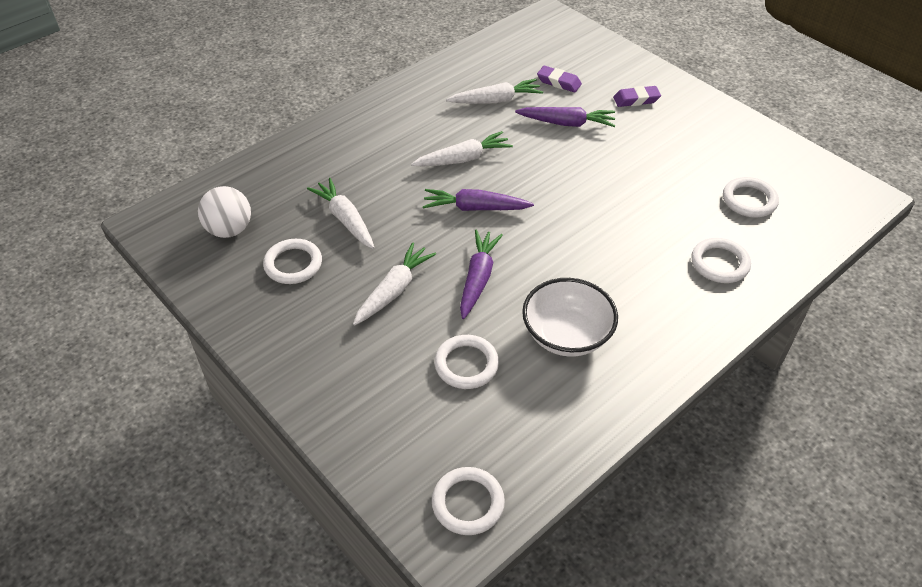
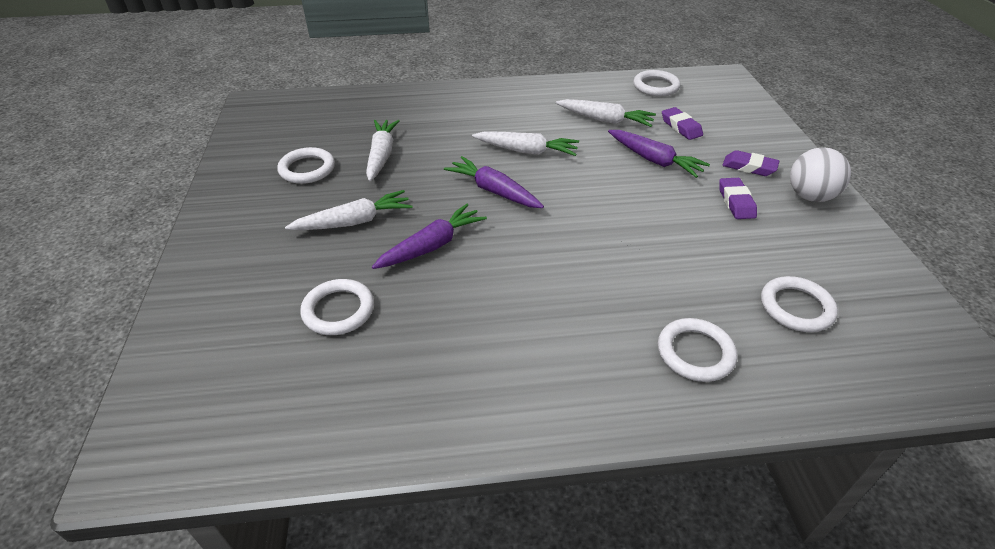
camera: 35 degrees right, 5 degrees down
(229, 230) = (295, 128): white ball -> white ball (810, 196)
(468, 503) = (192, 433): white ring -> white ring (656, 86)
(566, 335) = (455, 335): white bowl -> none
(652, 135) = (736, 202): none -> purple eraser

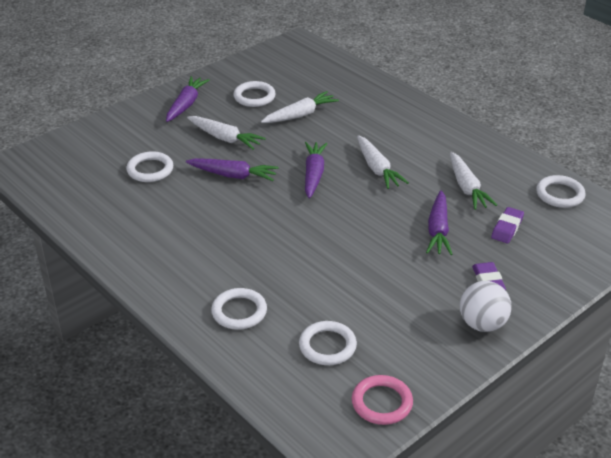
camera: 55 degrees right, 5 degrees down
(247, 222) = (186, 104): none -> purple carrot
(736, 202) = (427, 287): purple eraser -> none
(907, 309) = (382, 403): none -> pink ring

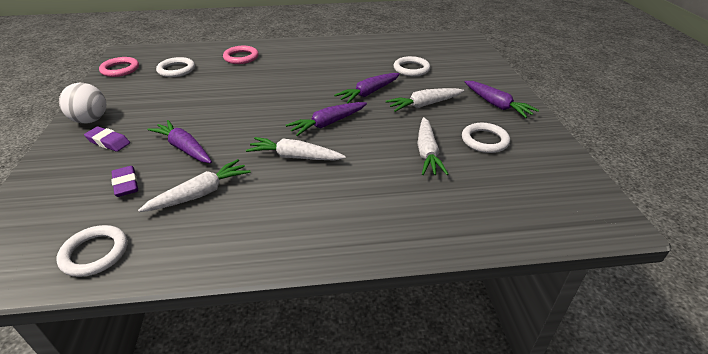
camera: 125 degrees right, 0 degrees up
(239, 312) = (241, 57): white ring -> pink ring
(313, 174) = (328, 124): purple carrot -> purple carrot turned 105 degrees clockwise
(467, 187) = (200, 193): white carrot -> white carrot turned 120 degrees clockwise

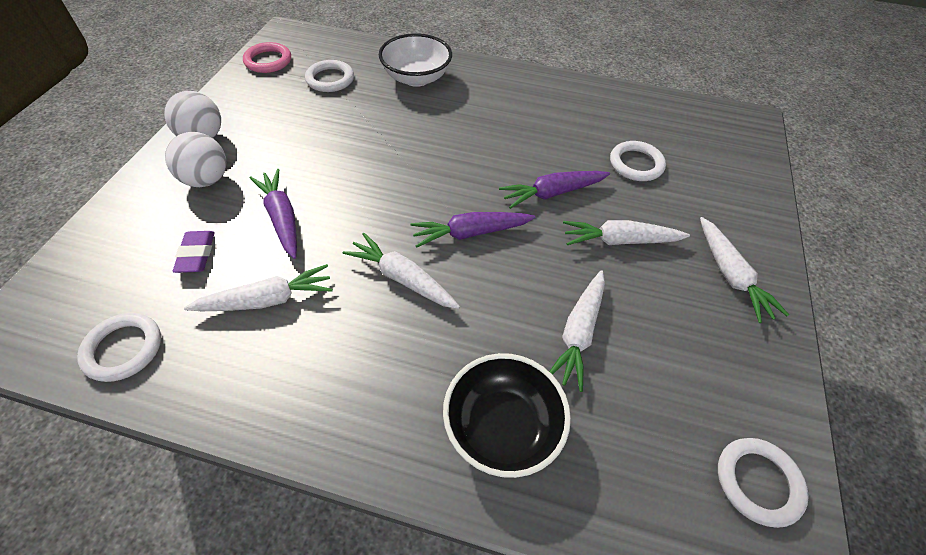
camera: 20 degrees right, 15 degrees up
(108, 142) = (206, 179): purple eraser -> white ball
(241, 57) = (416, 78): pink ring -> white bowl
(409, 210) = (502, 427): none -> black bowl
(484, 140) = (674, 339): white ring -> white ring (758, 482)
(496, 105) = (730, 275): purple carrot -> white carrot

